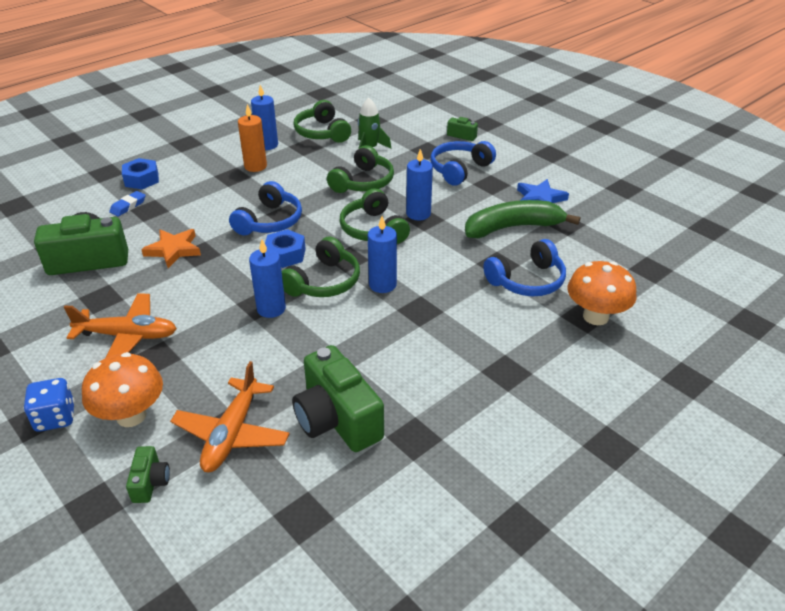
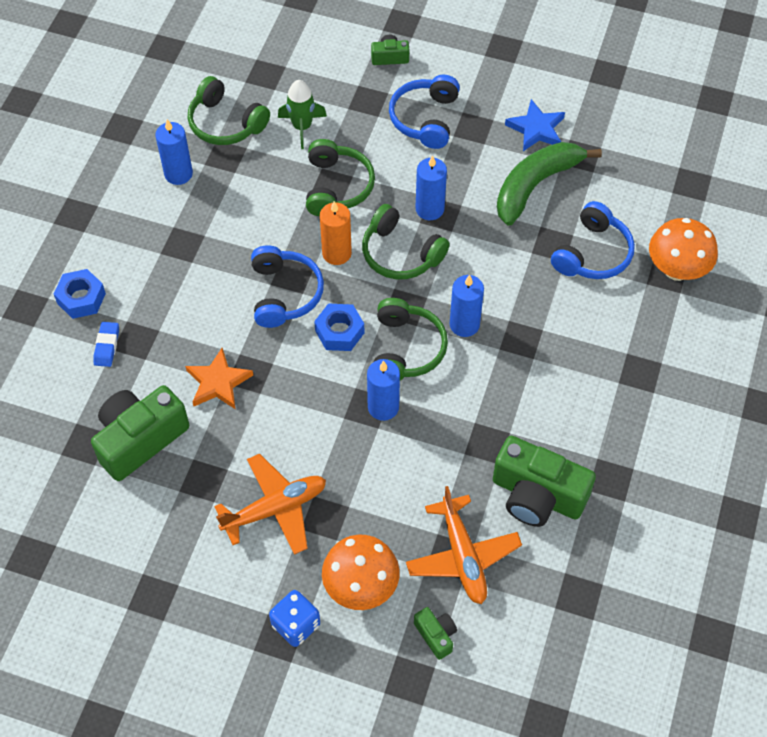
camera: 30 degrees left, 20 degrees up
(255, 166) = (195, 216): orange candle -> orange candle (336, 253)

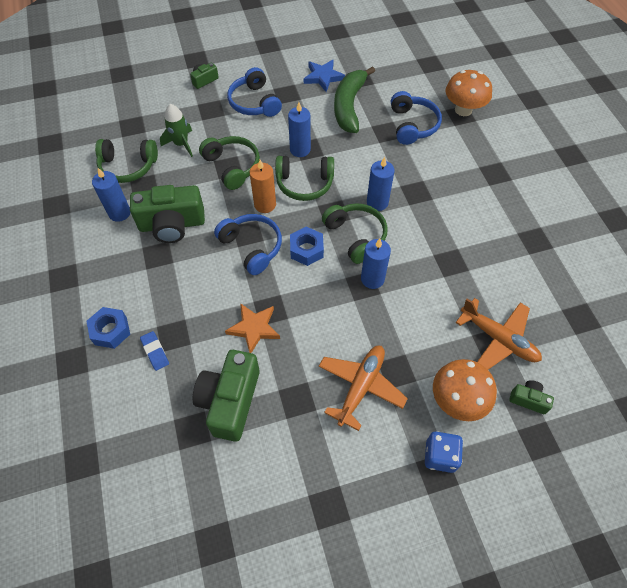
camera: 35 degrees left, 0 degrees up
(537, 495) = (505, 275): green camera -> green camera (172, 224)

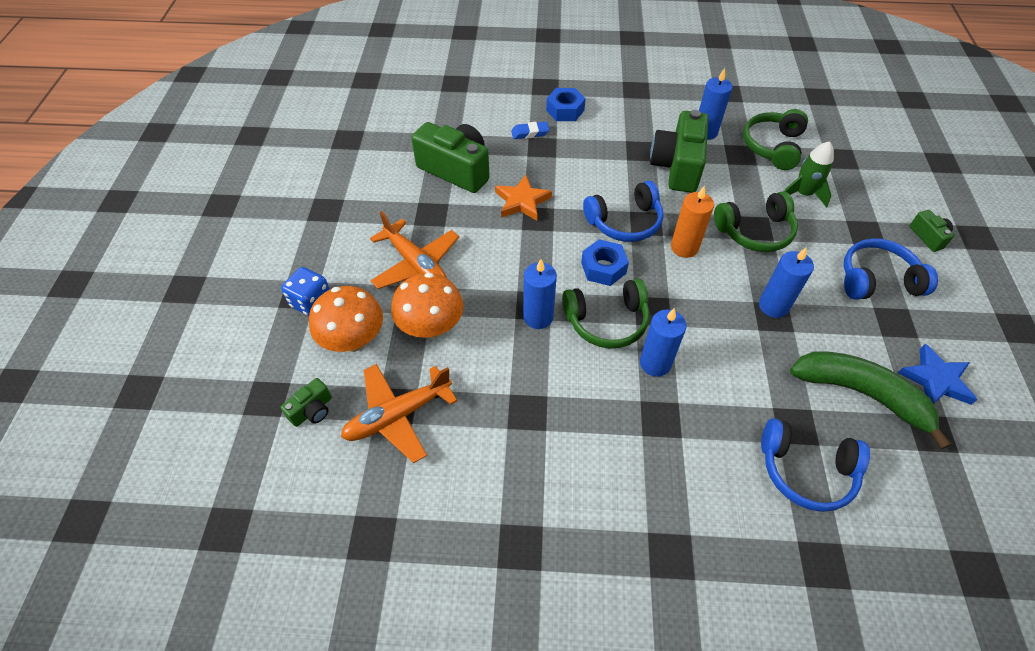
camera: 110 degrees right, 5 degrees down
(304, 183) = (709, 294): green headphones -> none
(463, 110) = (837, 575): orange mushroom -> orange mushroom (431, 327)

